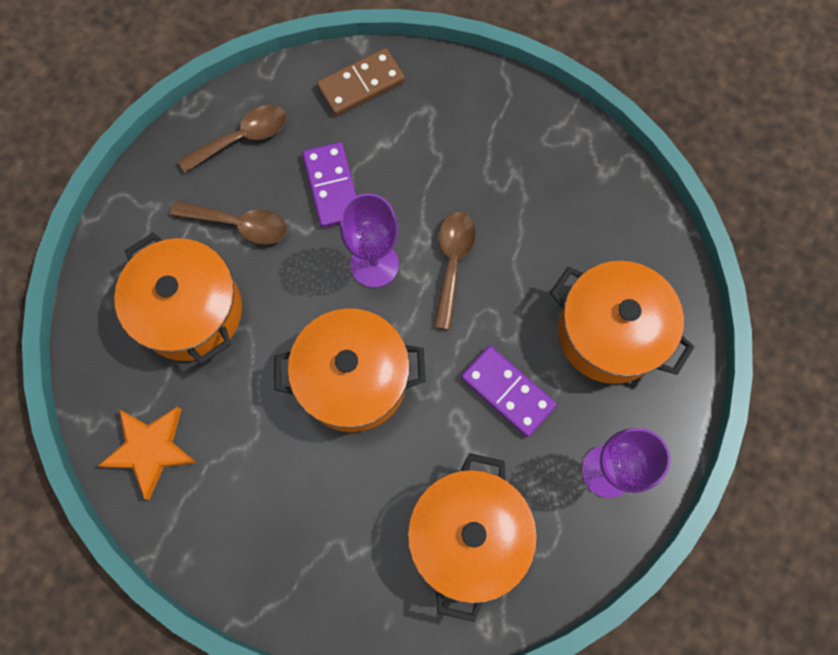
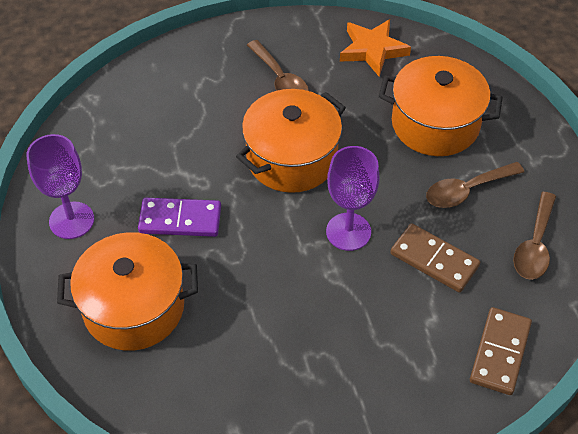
camera: 140 degrees right, 20 degrees down
(332, 187) = (434, 260): purple domino -> brown domino
(452, 263) = (294, 272): brown spoon -> brown spoon (280, 80)
(468, 536) = (140, 130): orange pot -> none

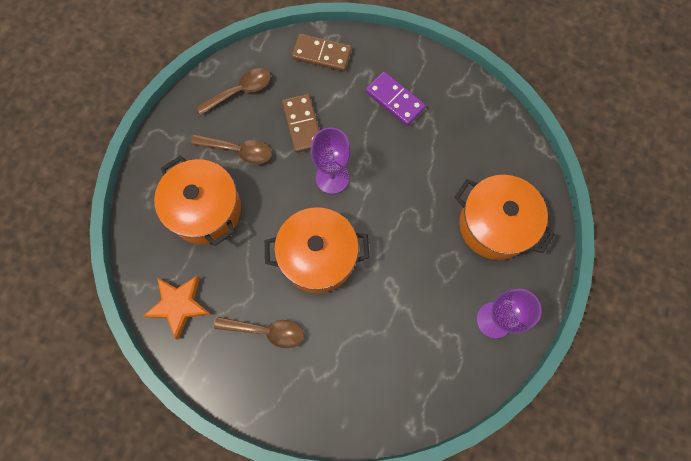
camera: 140 degrees left, 20 degrees up
(180, 220) = (425, 265): purple domino -> purple domino (395, 100)
(280, 80) = (266, 331): brown spoon -> brown spoon turned 90 degrees clockwise
(500, 353) = (322, 54): brown domino -> brown domino turned 45 degrees clockwise

